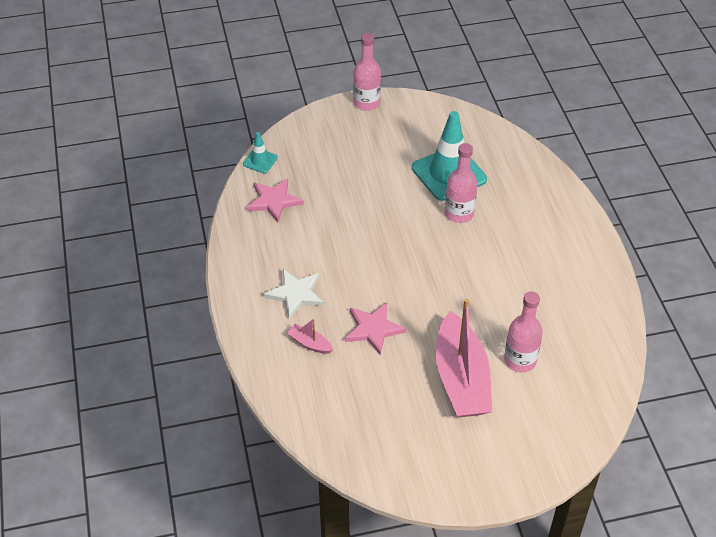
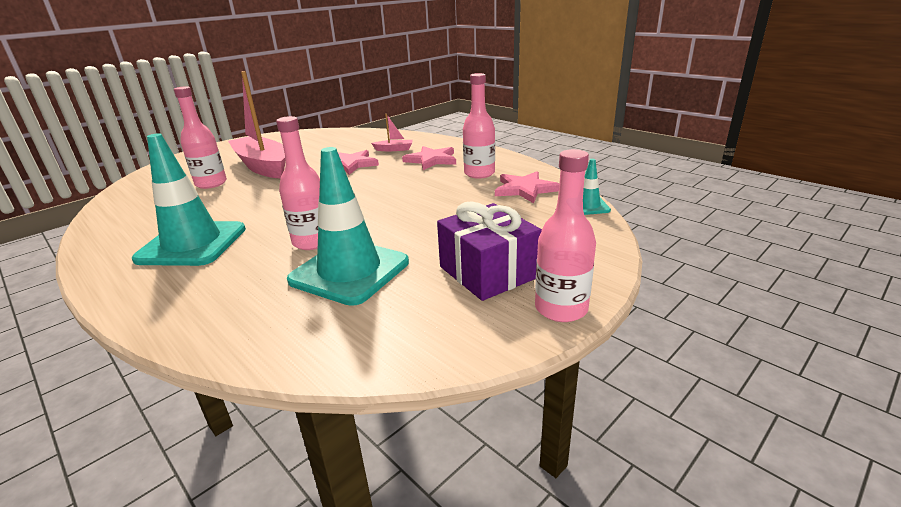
camera: 150 degrees right, 20 degrees down
(281, 243) = (479, 173): none -> pink bottle
(295, 294) = (431, 160): white star -> pink star
(377, 138) = (488, 272): none -> purple gift
(540, 252) = (192, 244): none -> turquoise traffic cone

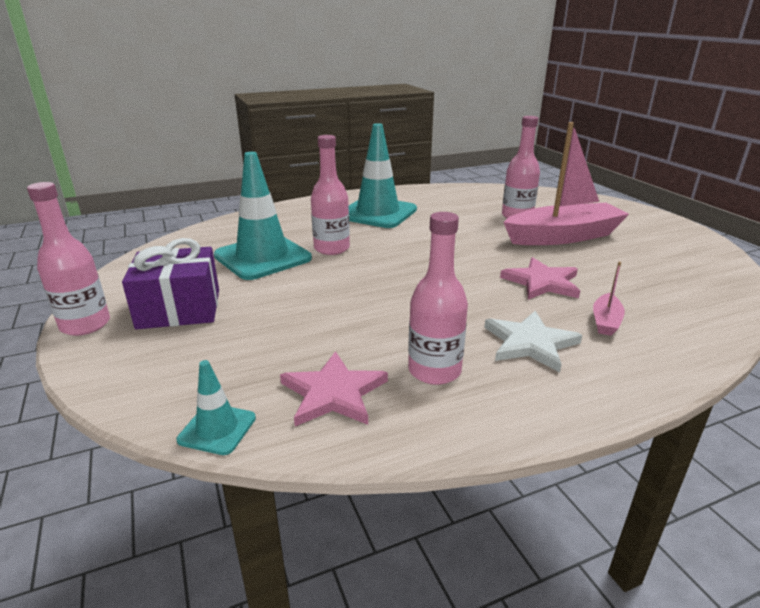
camera: 110 degrees right, 0 degrees up
(431, 160) = (530, 343): pink star -> white star

